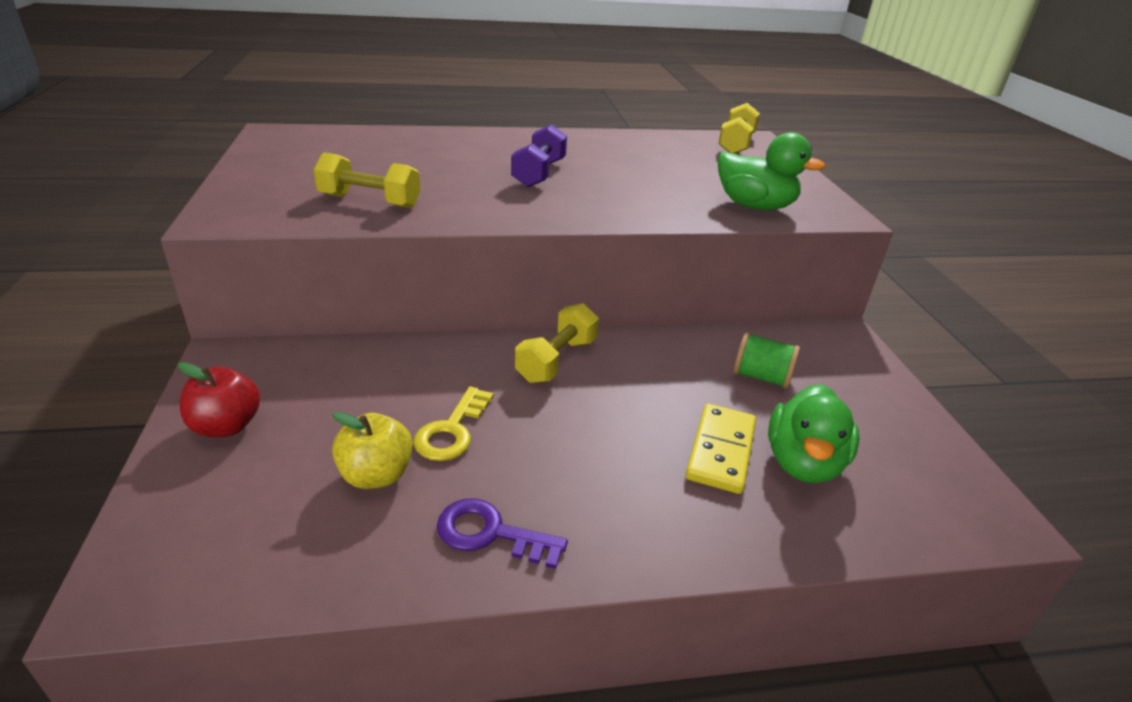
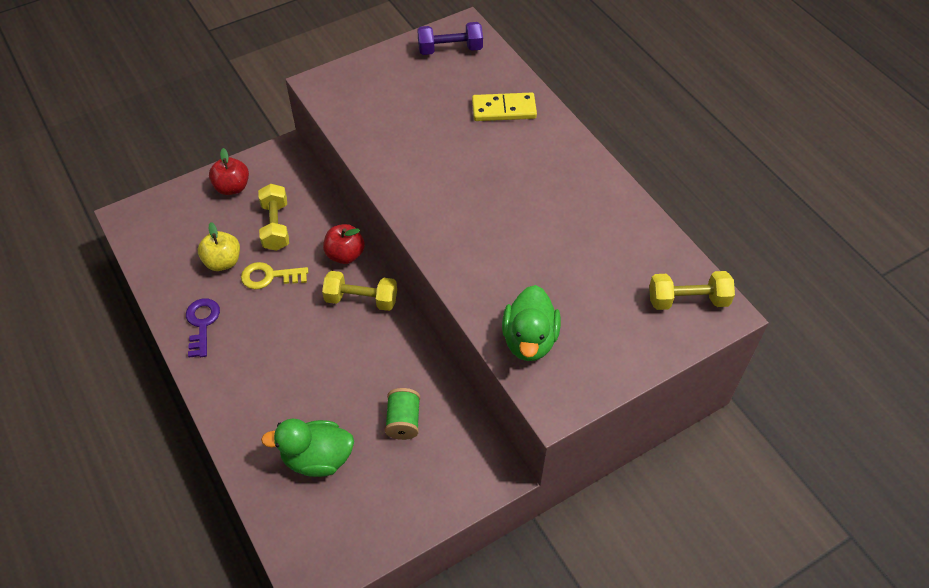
camera: 70 degrees right, 20 degrees up
(370, 201) = (384, 129): yellow dumbbell -> yellow dumbbell (276, 226)
(471, 354) = (345, 255): none -> red apple
(539, 173) = (497, 190): purple dumbbell -> purple dumbbell (450, 49)
(720, 451) = (309, 411): yellow domino -> yellow domino (504, 109)

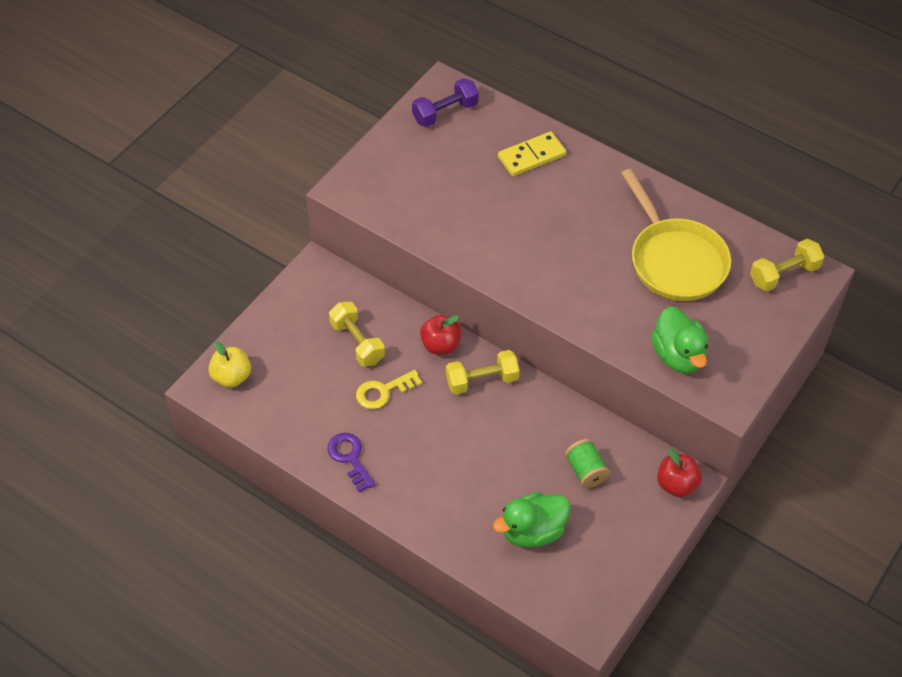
camera: 25 degrees left, 0 degrees up
(223, 262) = (329, 394): yellow apple -> yellow apple (231, 377)
(232, 187) = (289, 320): red apple -> red apple (676, 484)
(582, 248) = (675, 260): none -> yellow pan

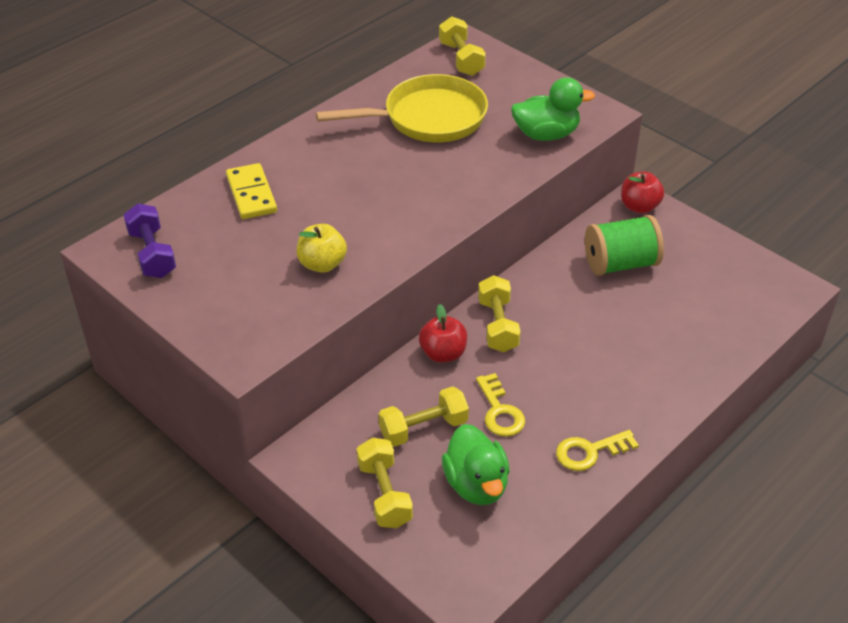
camera: 80 degrees left, 10 degrees down
(231, 377) = (453, 564): yellow apple -> yellow apple (322, 264)
(289, 327) = (384, 494): none -> yellow dumbbell
(350, 458) = (590, 452): purple key -> yellow key
(532, 531) = (690, 312): green duck -> green duck (476, 484)
(586, 471) = (620, 264): green spool -> green spool, size x1.59

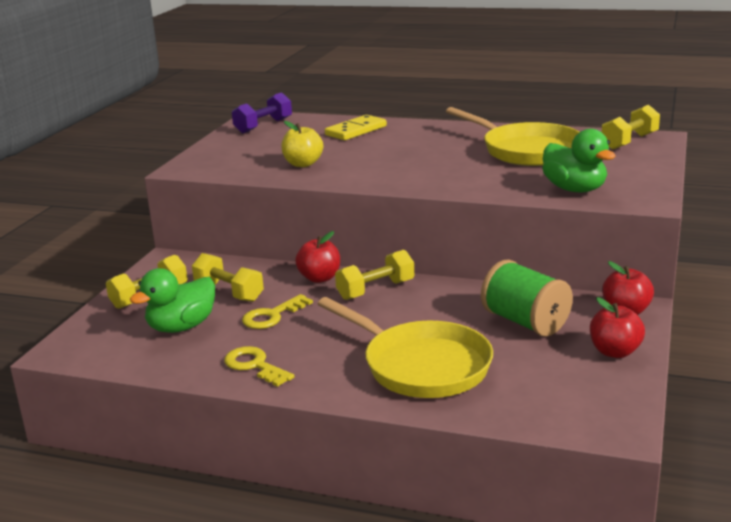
camera: 65 degrees right, 20 degrees down
(653, 349) = (421, 366): none -> yellow pan
(695, 241) = (615, 352): none -> red apple

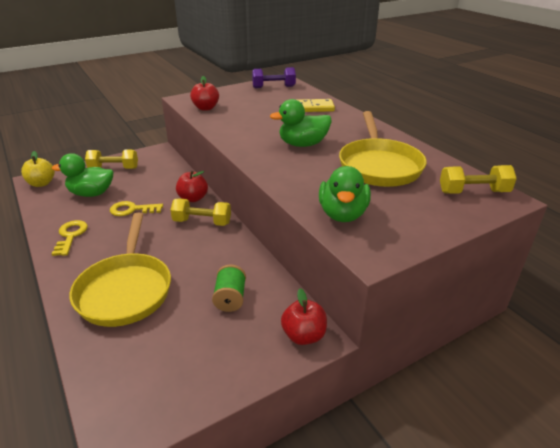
camera: 40 degrees right, 10 degrees up
(229, 292) = (143, 184): yellow dumbbell -> none
(303, 164) = (237, 119): yellow apple -> yellow apple (42, 183)
(424, 160) = (303, 144): none -> green duck
(525, 322) = (230, 298): green spool -> green spool, size x0.63
(615, 352) = (235, 364): red apple -> red apple (206, 108)

